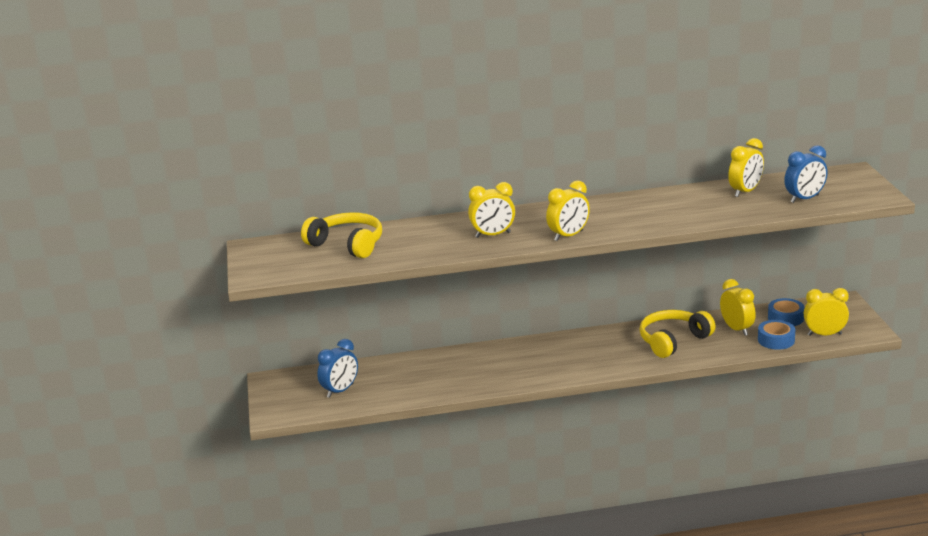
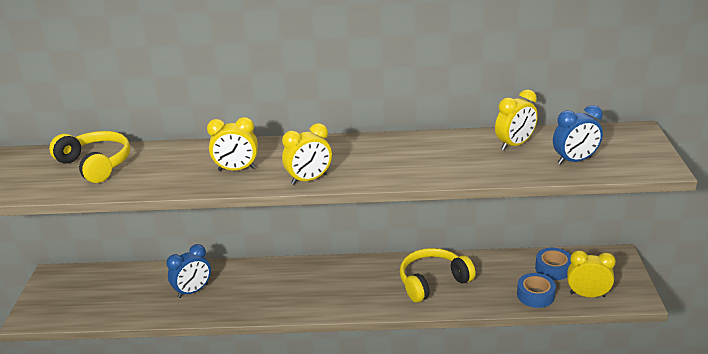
camera: 10 degrees right, 5 degrees up
(340, 391) = (102, 297): blue clock -> blue clock (193, 291)
(737, 329) = (500, 276): yellow clock -> none

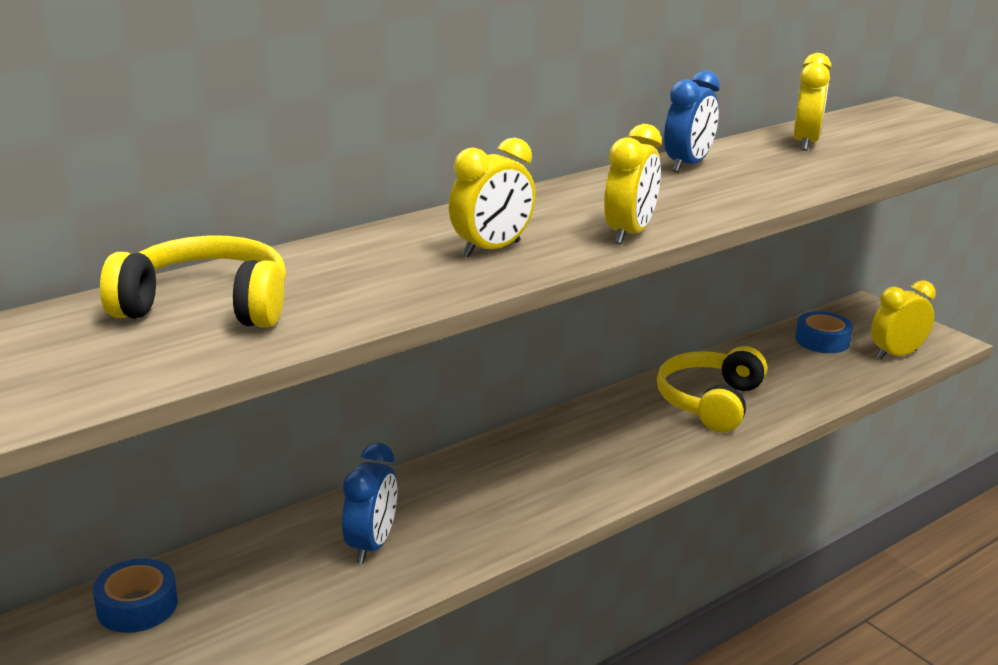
camera: 40 degrees left, 5 degrees down
(535, 295) = (846, 374): blue tape -> blue tape (137, 606)
(574, 160) = (899, 144): blue clock -> blue clock (688, 165)

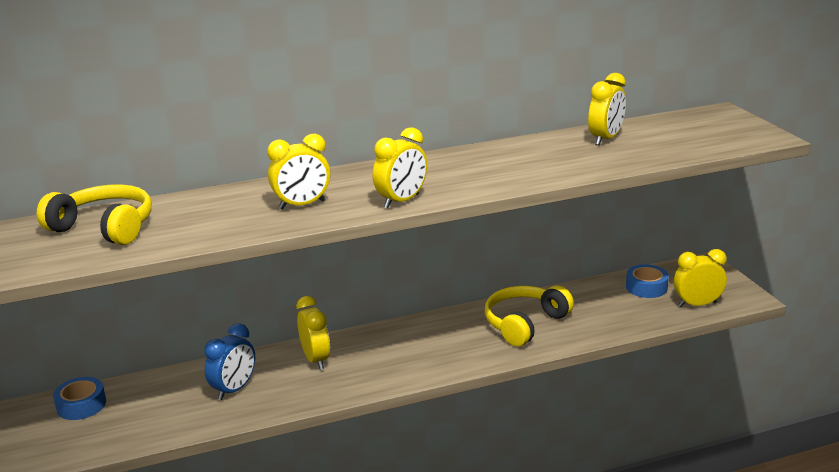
camera: 20 degrees right, 0 degrees up
(464, 485) = (316, 360): none -> yellow clock
(688, 165) = (498, 152): blue clock -> none

